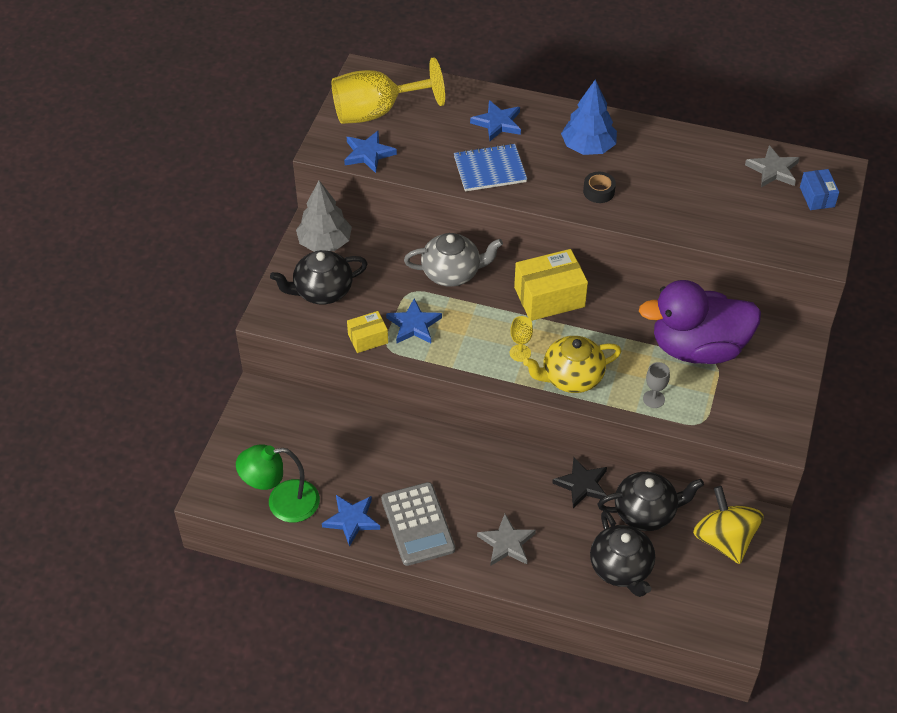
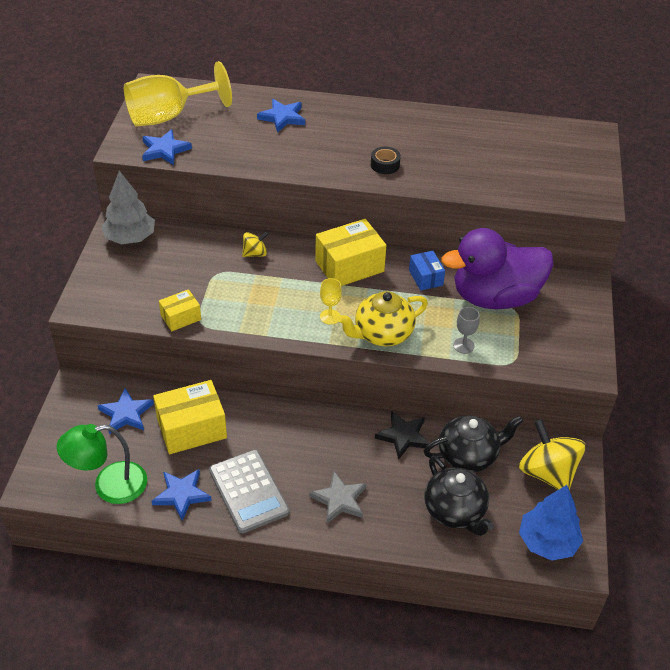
camera: 10 degrees left, 5 degrees down
(322, 291) = (131, 280): black teapot -> none
(368, 453) = (192, 428): none -> yellow box
(414, 325) = (224, 301): blue star -> blue star (126, 414)
(452, 273) = (255, 253): grey teapot -> yellow spinning top
(490, 169) = (281, 154): blue notebook -> none
(588, 147) = (368, 131): blue tree -> blue tree (547, 542)
(773, 170) = (537, 136): grey star -> none
(817, 197) = (581, 155): blue box -> blue box (426, 277)

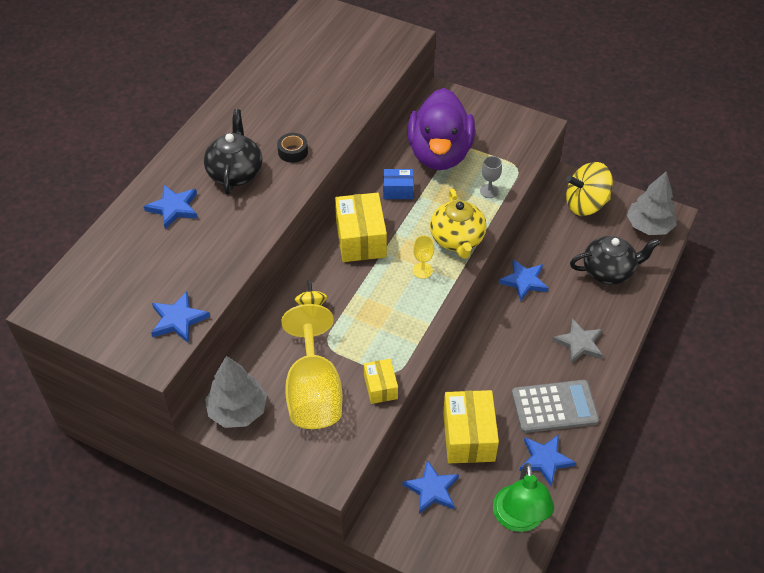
camera: 70 degrees left, 5 degrees up
(169, 116) = (116, 305): yellow goblet -> yellow goblet (314, 392)
(403, 436) = (524, 281): black star -> blue star
(468, 455) = (556, 245): black teapot -> black teapot (235, 173)
(547, 542) = (649, 226): blue tree -> grey tree

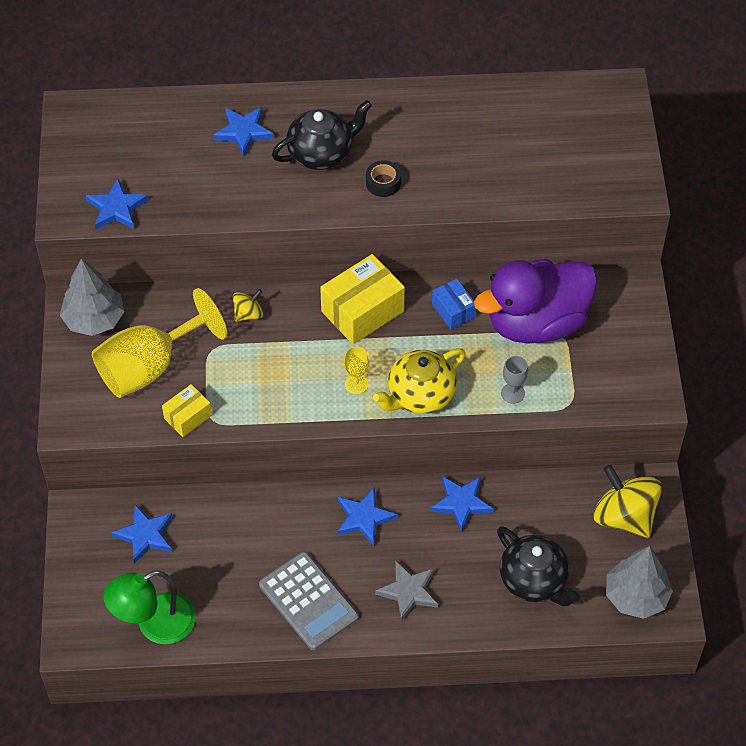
camera: 60 degrees right, 5 degrees up
(468, 436) = (225, 539): yellow box -> none
(545, 460) = (237, 619): blue star -> blue star (364, 518)

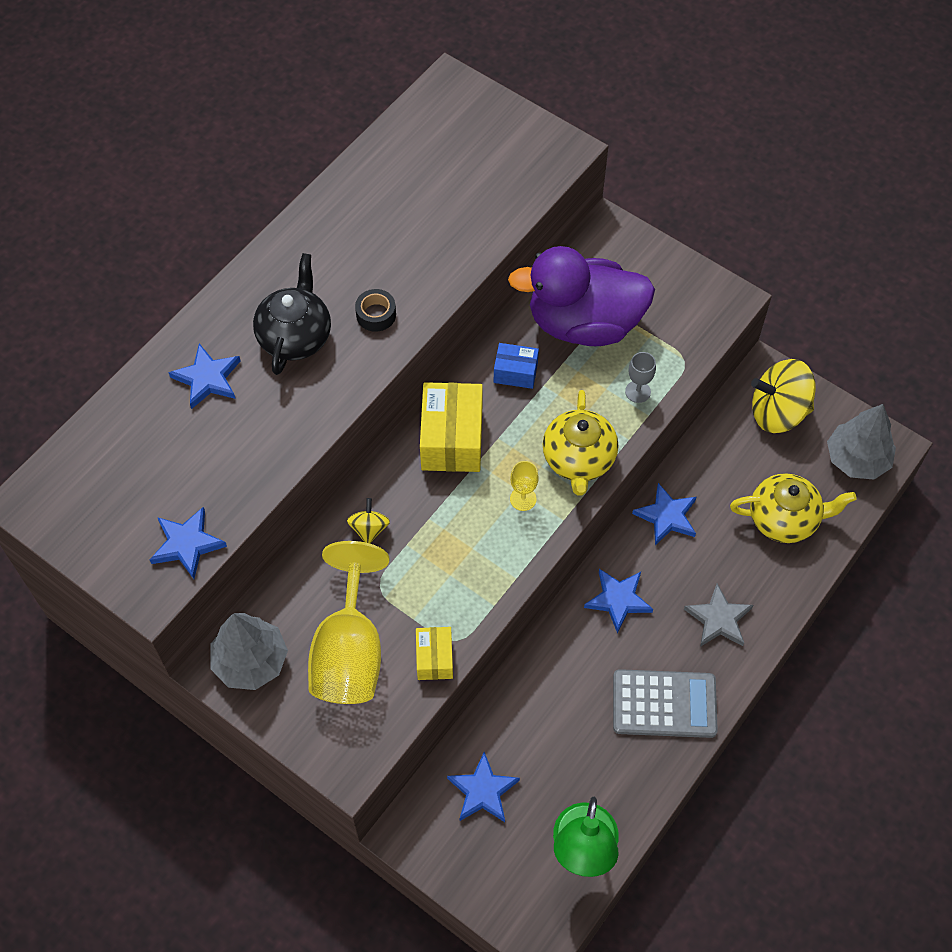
camera: 50 degrees left, 5 degrees up
(534, 580) = (784, 519): black teapot -> yellow teapot
(536, 323) = (584, 323): purple duck -> purple duck turned 75 degrees clockwise

